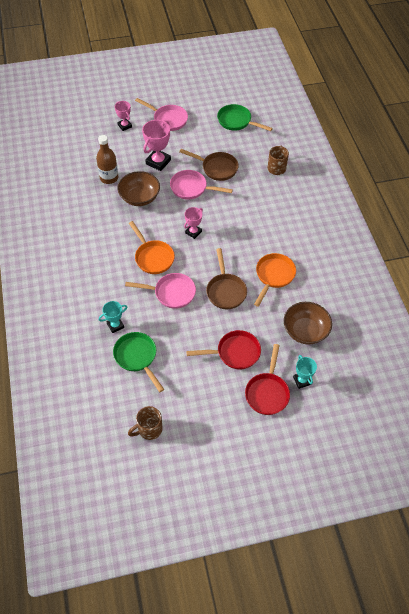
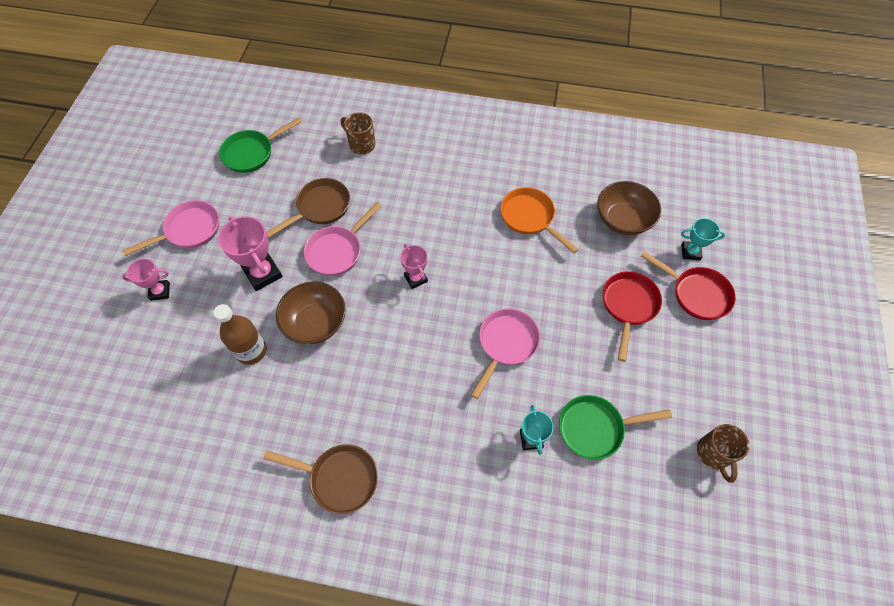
camera: 65 degrees left, 5 degrees up
(153, 257) = (434, 345): orange pan -> none
(225, 291) = (530, 278): brown pan -> brown pan (339, 478)

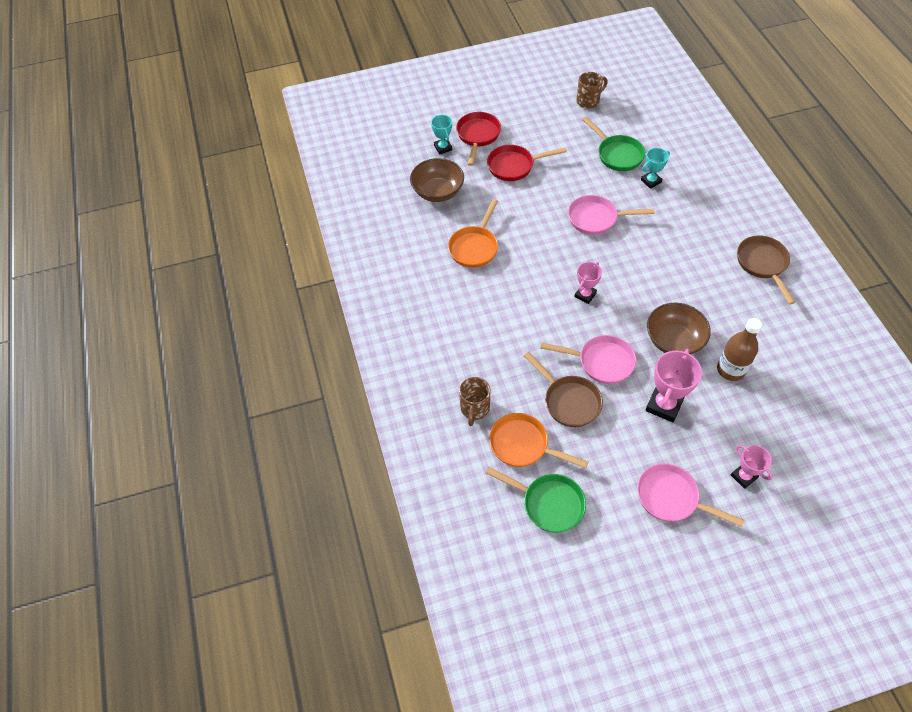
camera: 115 degrees left, 5 degrees down
(307, 160) = (523, 445): none -> orange pan
(320, 208) = (569, 401): brown pan -> brown pan turned 150 degrees counterclockwise

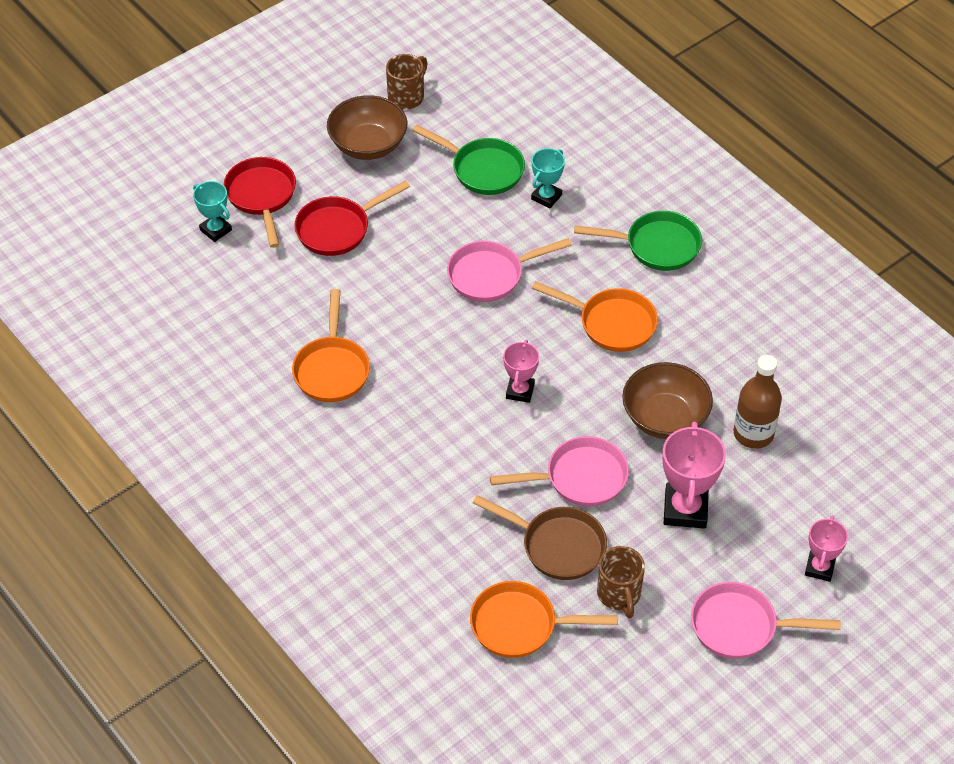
camera: 25 degrees left, 5 degrees down
(438, 192) = (239, 301): brown bowl -> brown bowl (368, 145)
(474, 409) = (432, 599): brown mug -> brown mug (619, 595)
(548, 503) = (585, 689): green pan -> green pan (656, 246)
(662, 270) = (611, 323): none -> orange pan
(743, 476) = (819, 568): pink trophy -> pink trophy turned 75 degrees clockwise
(762, 264) = (743, 275): brown pan -> none

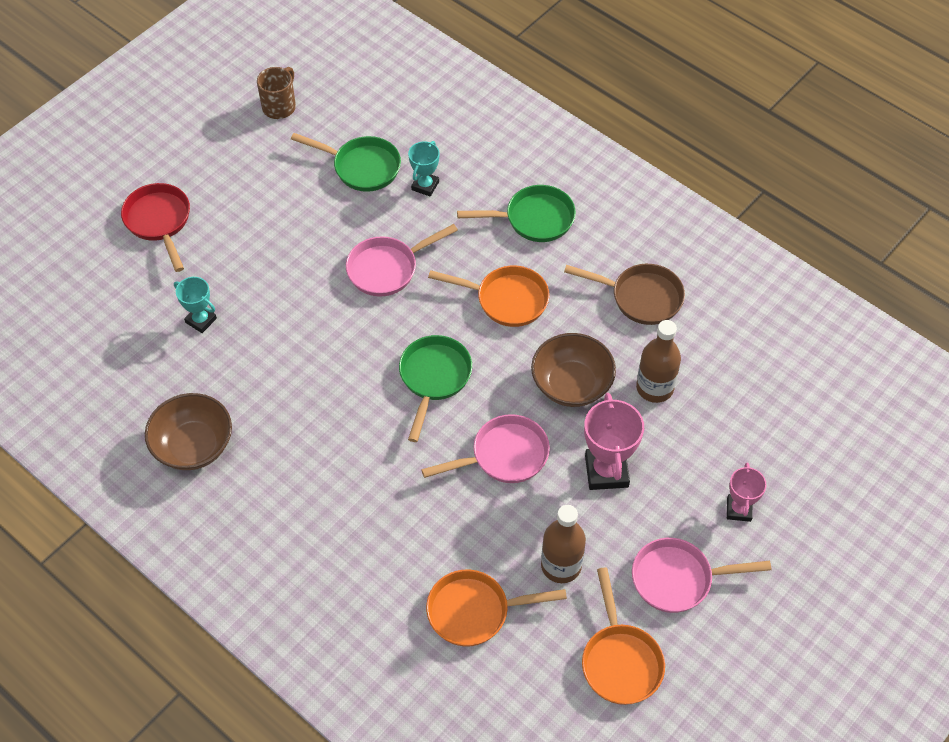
camera: 10 degrees left, 5 degrees up
(215, 230) = (120, 261): turquoise trophy -> turquoise trophy (201, 320)
(332, 369) = (254, 383): orange pan -> orange pan (620, 661)
(338, 229) = (236, 243): red pan -> none
(368, 145) = (251, 158): brown bowl -> brown bowl (193, 446)
(520, 391) = (434, 378): pink trophy -> green pan
(557, 545) = (495, 526): brown pan -> brown pan (641, 297)
(619, 595) = (561, 565): brown mug -> brown bottle

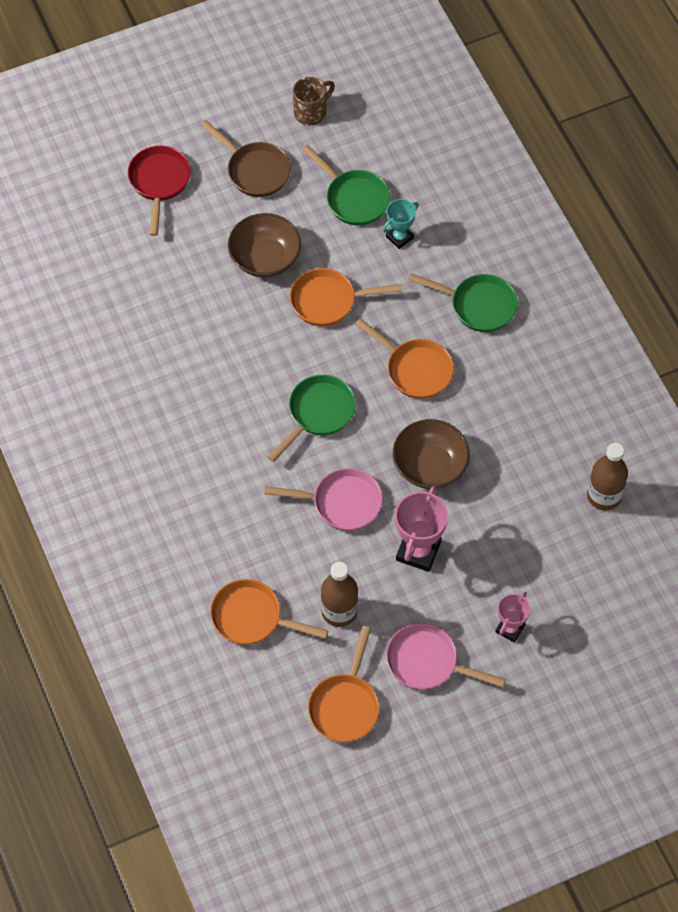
camera: 25 degrees right, 5 degrees up
(193, 446) = (98, 391): brown bowl -> brown bowl (265, 258)
(201, 320) = (153, 285): turquoise trophy -> none
(387, 269) = (328, 301): pink pan -> orange pan
(641, 297) = (532, 414): brown pan -> brown pan (255, 170)
(654, 388) = (498, 498): brown bottle -> brown bottle (604, 496)

